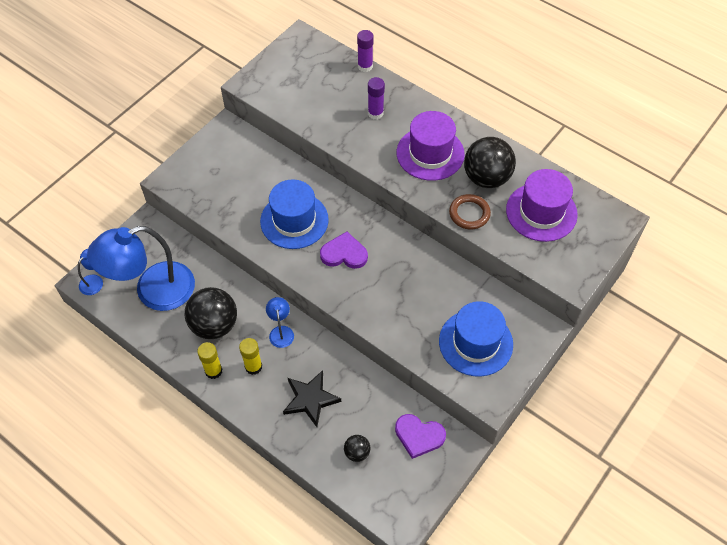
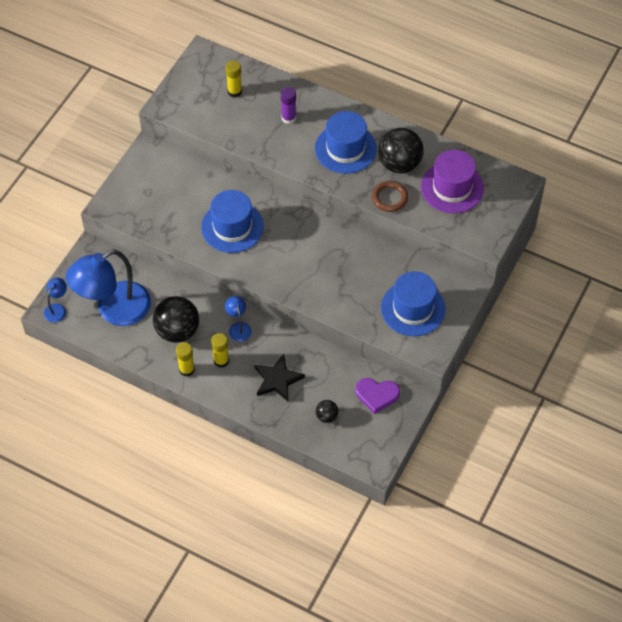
camera: 10 degrees left, 0 degrees up
(324, 79) = (234, 91): none -> yellow glue stick
(344, 253) = (283, 250): purple heart -> none
(365, 66) = (269, 74): purple glue stick -> none
(430, 153) = (345, 149): purple hat -> blue hat

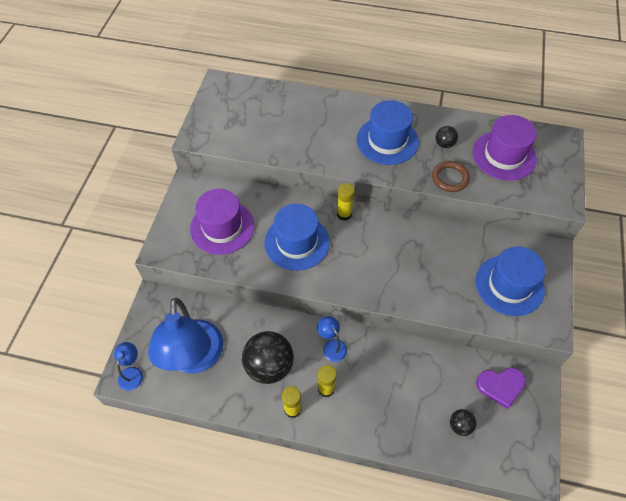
camera: 15 degrees left, 0 degrees up
(114, 310) = (195, 359): blue lamp -> blue lamp turned 45 degrees counterclockwise
(168, 198) = (222, 227): none -> purple hat
(234, 91) = (261, 110): yellow glue stick -> yellow glue stick (344, 214)
(277, 380) = (392, 396): black star -> none
(288, 118) = (321, 124): purple glue stick -> none
(399, 164) = (444, 144): black ball -> black ball, size x0.48

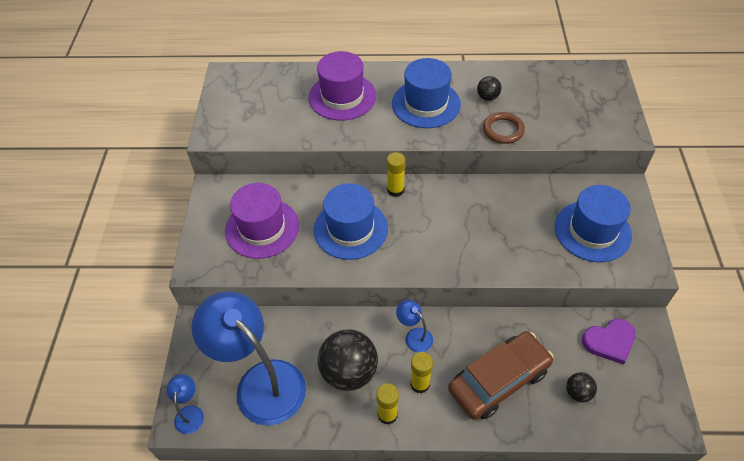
camera: 10 degrees left, 5 degrees down
(195, 359) = (260, 382): blue lamp -> blue lamp turned 150 degrees clockwise
(394, 400) = (498, 380): none -> brown car
(504, 155) = (553, 98): purple hat -> purple hat (342, 96)

